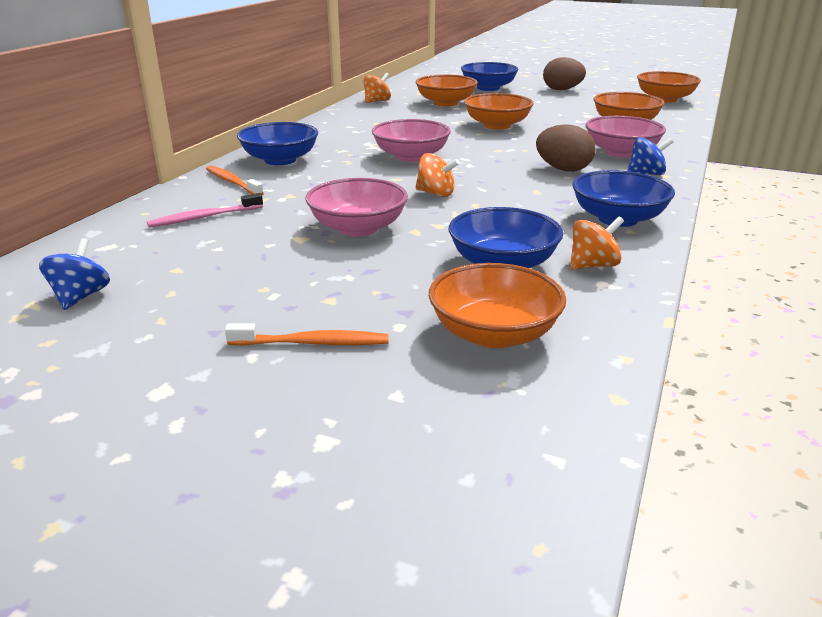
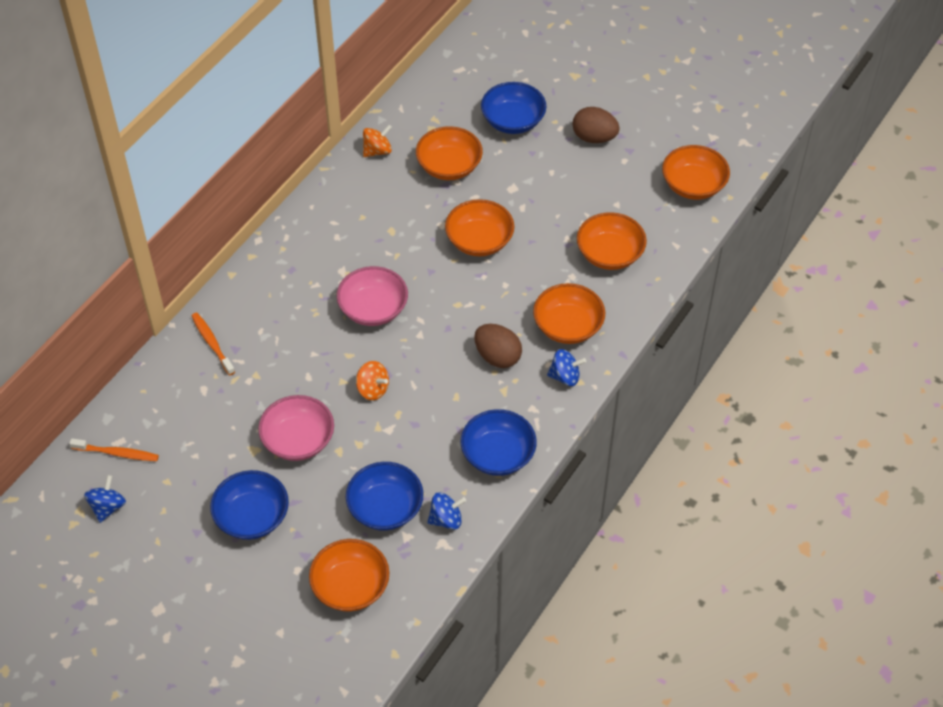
camera: 10 degrees right, 25 degrees up
(204, 217) = (187, 405): pink toothbrush -> none
(280, 160) = (256, 300): blue bowl -> blue bowl (252, 517)
(312, 343) = (243, 579): orange toothbrush -> orange toothbrush (117, 453)
(593, 265) = (446, 519): orange spinning top -> blue spinning top
(621, 152) = (568, 326): pink bowl -> orange bowl

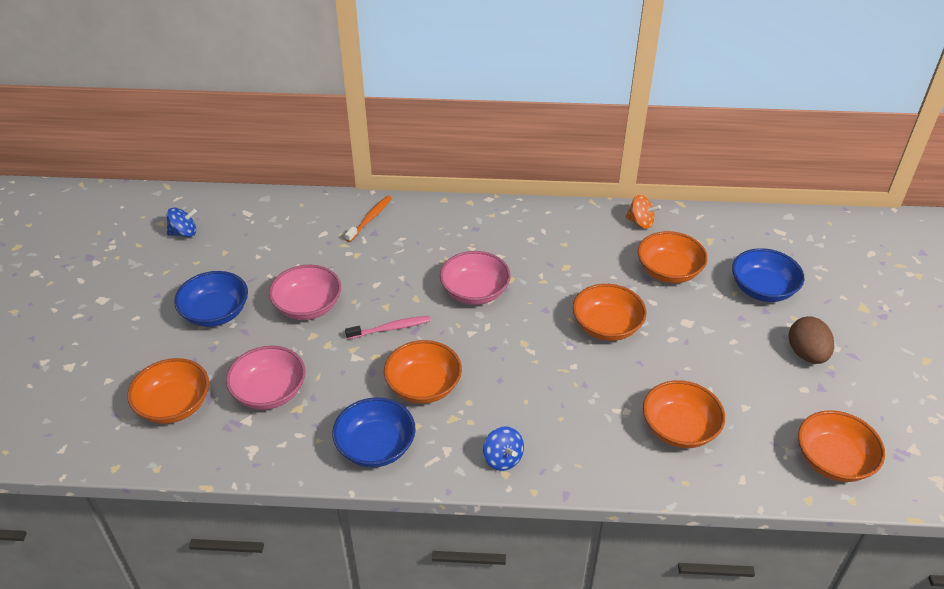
camera: 60 degrees right, 10 degrees down
(117, 453) = (235, 216): orange toothbrush -> none
(373, 389) = (390, 328): orange spinning top -> pink toothbrush
(385, 508) = (269, 392): blue bowl -> pink bowl
(446, 519) = (280, 440): blue spinning top -> none
(497, 356) = (487, 396): brown egg -> none
(568, 326) = (564, 434): orange bowl -> orange bowl (423, 386)

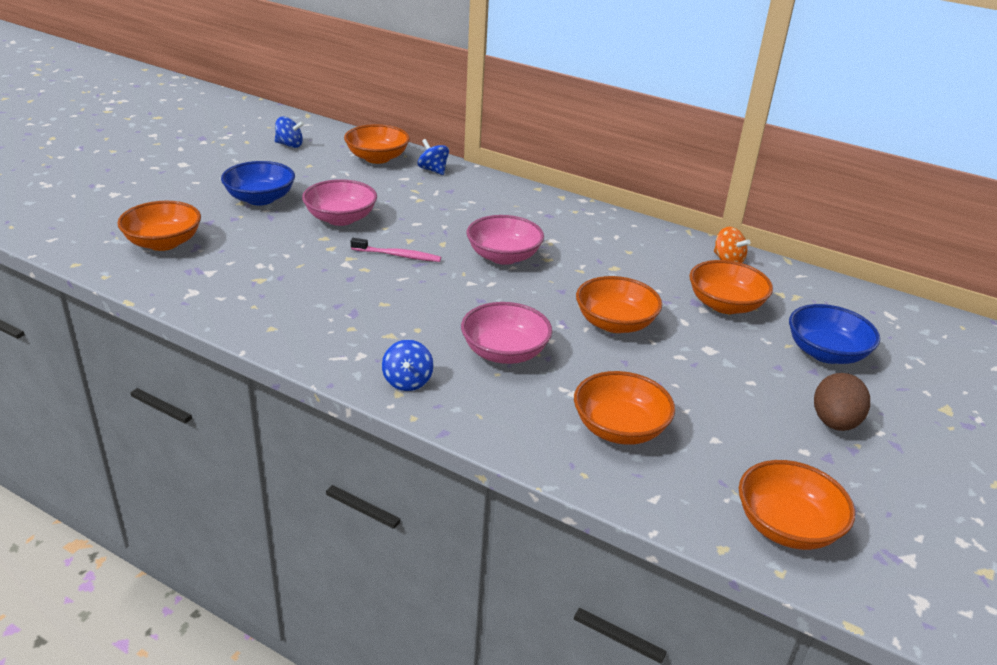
camera: 25 degrees right, 10 degrees down
(269, 392) = (248, 261): pink bowl -> pink bowl (504, 352)
(340, 213) = (433, 170): none -> blue spinning top
(370, 219) = (456, 181): orange toothbrush -> none
(376, 447) = (298, 329): blue bowl -> none
(423, 386) = (386, 303): orange bowl -> orange bowl (377, 158)

